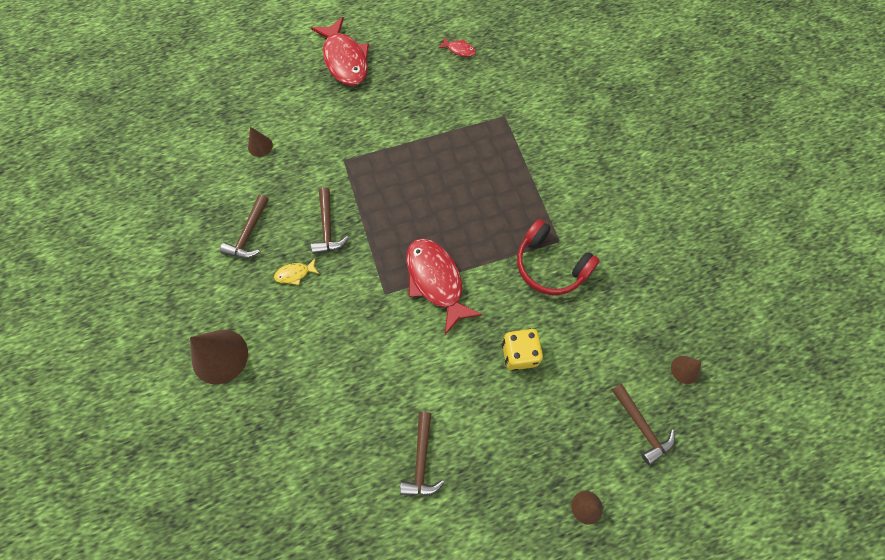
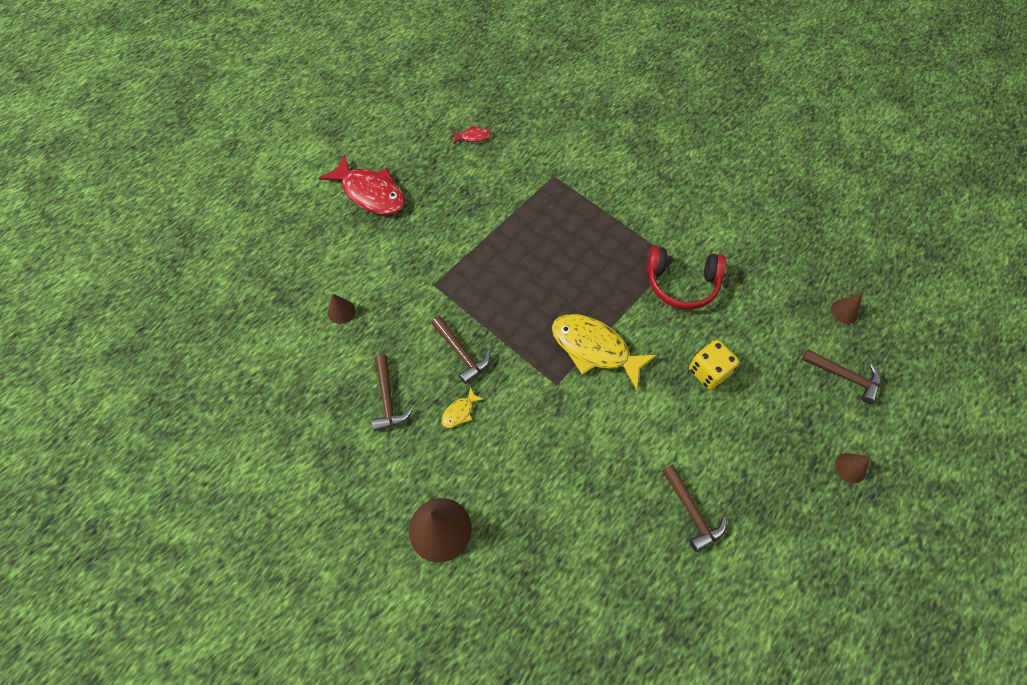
camera: 30 degrees left, 5 degrees down
(436, 281) = (594, 348): red fish -> yellow fish

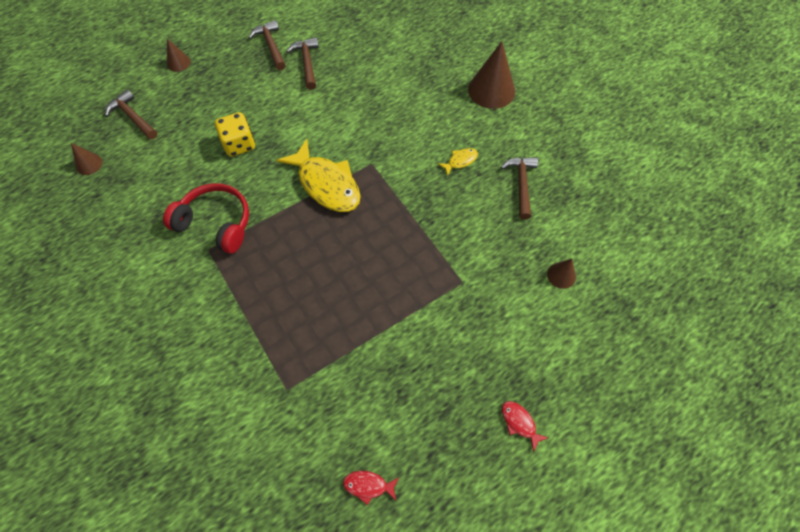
camera: 165 degrees left, 0 degrees up
(371, 193) = (519, 423): red fish -> red fish, size x0.44
(461, 353) = (448, 207): brown hammer -> brown hammer (271, 46)

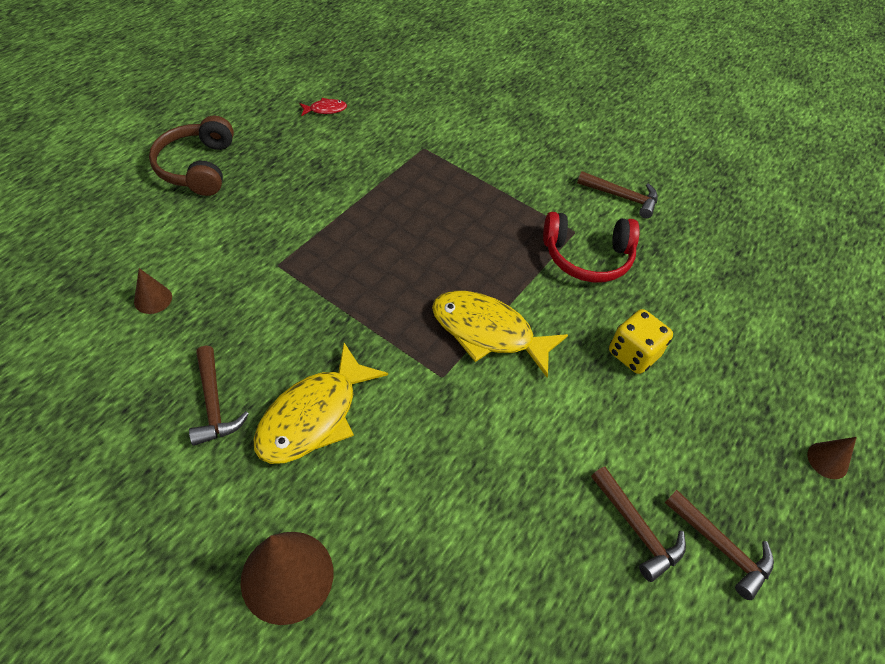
camera: 155 degrees right, 10 degrees down
(89, 164) = (782, 282): brown cone -> none
(133, 117) = (797, 353): brown hammer -> brown hammer (621, 197)
(460, 161) = (314, 416): yellow fish -> yellow fish, size x2.29
(519, 423) = (197, 167): red fish -> brown headphones

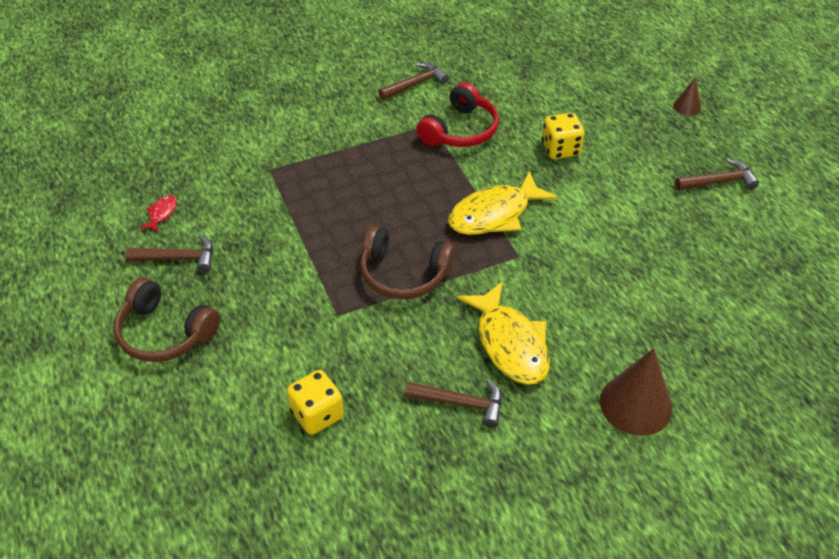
camera: 55 degrees left, 5 degrees down
(153, 299) = (317, 414): brown cone -> yellow dice
(356, 292) = (403, 274): none -> brown headphones
(636, 529) = (689, 212): brown hammer -> brown hammer (178, 258)

